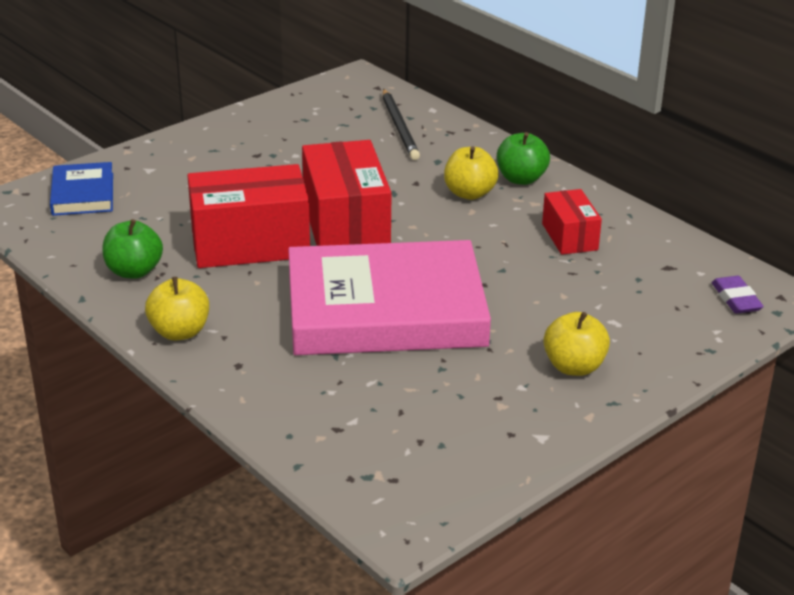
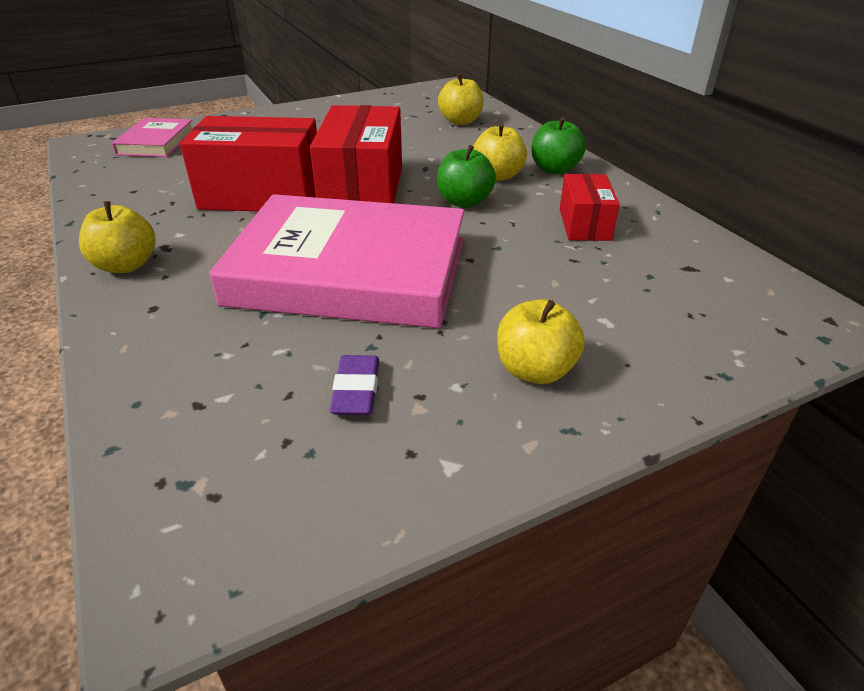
camera: 15 degrees right, 5 degrees up
(83, 194) = (156, 142): blue book -> pink book
(134, 271) = (138, 205): green apple -> green apple (464, 202)
(399, 127) = (460, 121): black pencil -> yellow apple
(736, 299) = (769, 314): purple eraser -> purple eraser (356, 390)

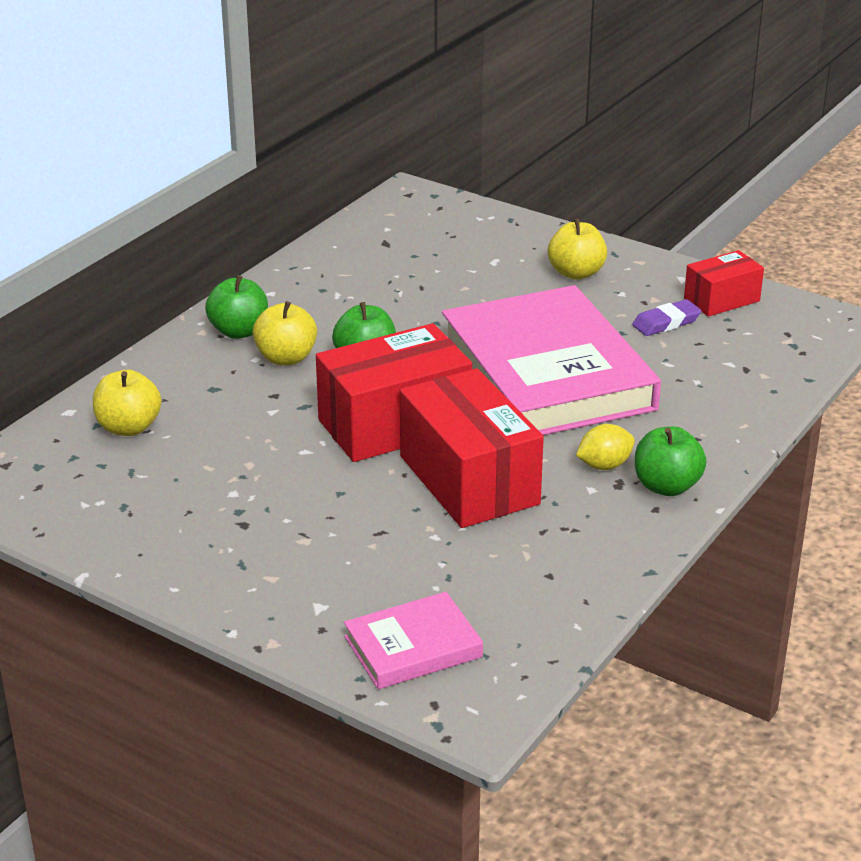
camera: 120 degrees left, 5 degrees down
(126, 265) = (666, 486): yellow apple -> green apple
(193, 249) = (604, 465): none -> yellow lemon
(584, 224) = (353, 293): red box -> red box (721, 300)

